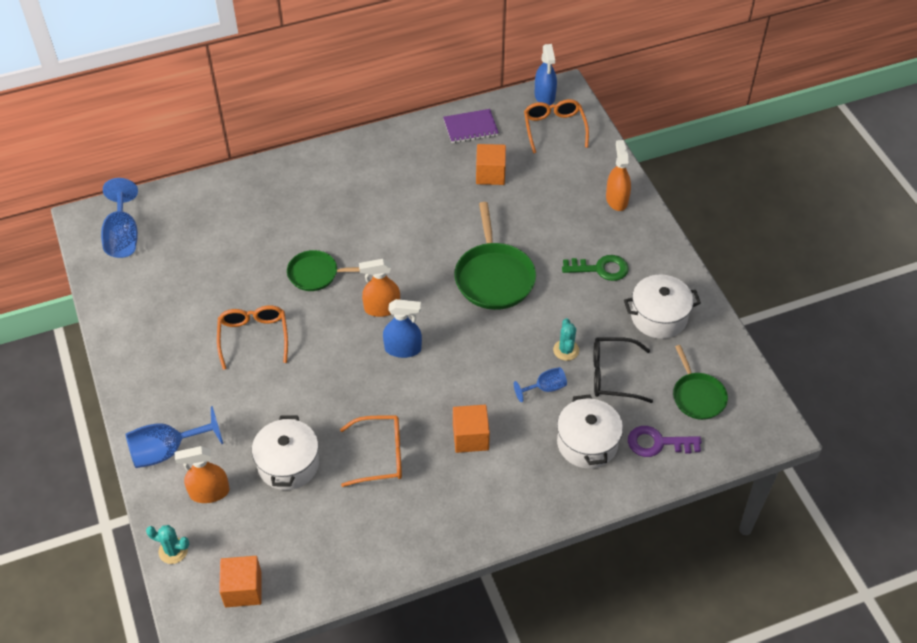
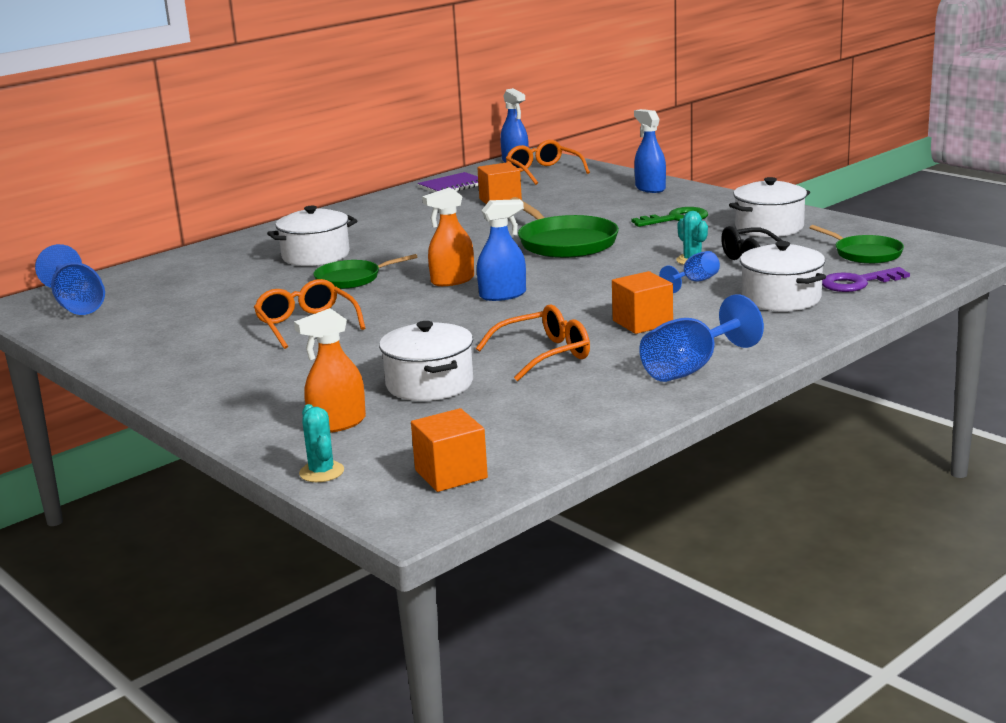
camera: 20 degrees left, 30 degrees down
(167, 451) = (251, 411): blue goblet -> blue goblet (690, 368)
(173, 551) = (321, 472): turquoise cactus -> turquoise cactus turned 75 degrees clockwise
(310, 221) = (316, 256): none -> white pot
(616, 199) = (650, 188): orange spray bottle -> blue spray bottle

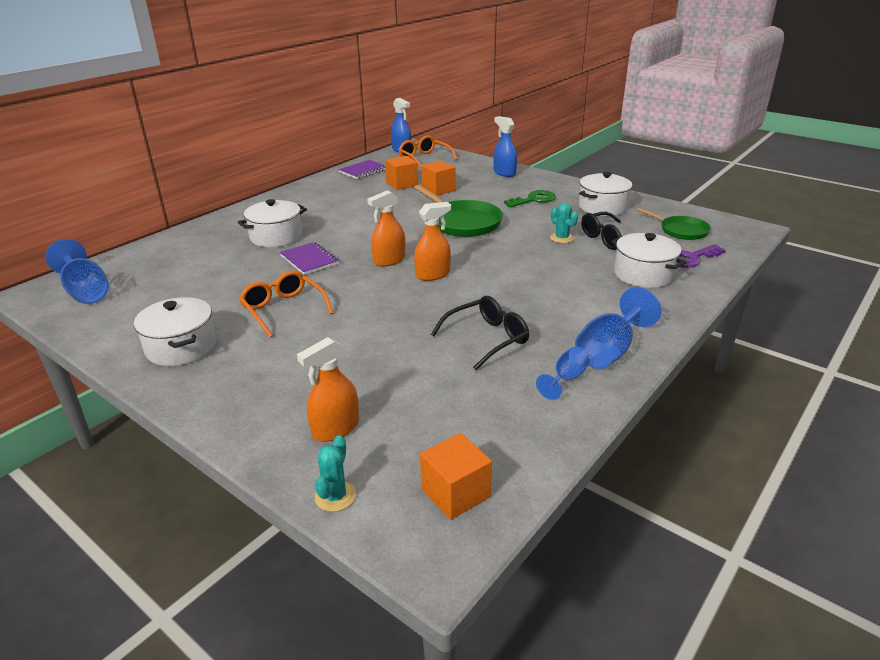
camera: 10 degrees left, 10 degrees up
(321, 472) = (335, 496): turquoise cactus -> turquoise cactus turned 45 degrees clockwise
(351, 279) = (309, 260): green pan -> purple notebook
(429, 384) = (403, 376): white pot -> white pot (181, 347)
(503, 295) = (433, 275): blue spray bottle -> orange spray bottle
(544, 354) = (487, 338): orange glasses -> black glasses
(642, 323) = (551, 302): orange cube -> orange cube (438, 189)
(695, 282) = (573, 259): blue goblet -> blue goblet (566, 379)

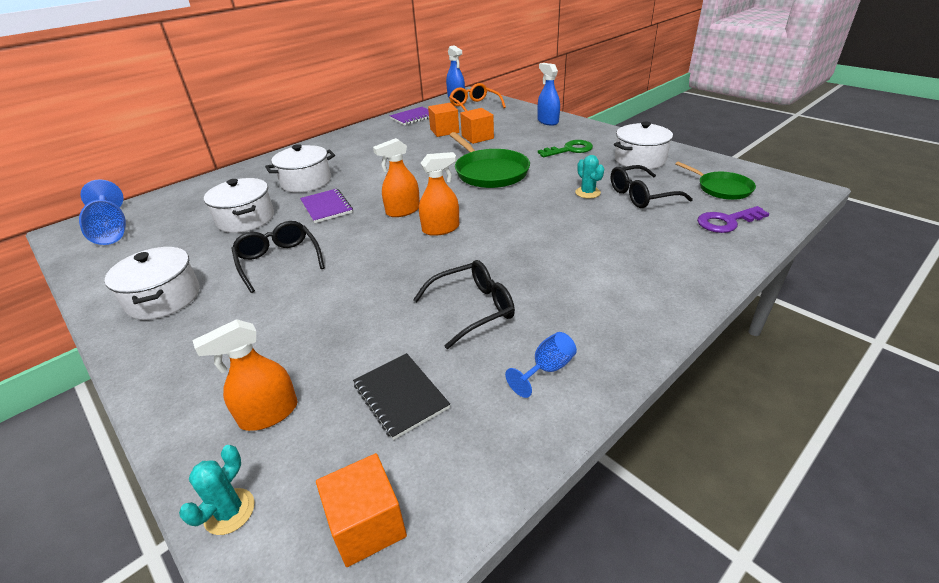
camera: 10 degrees right, 5 degrees up
(283, 309) = (278, 261): orange glasses -> black glasses
(448, 407) = (400, 396): none -> black notebook
(609, 351) = (607, 335): blue goblet -> none
(643, 275) = (668, 239): white pot -> white pot (246, 219)

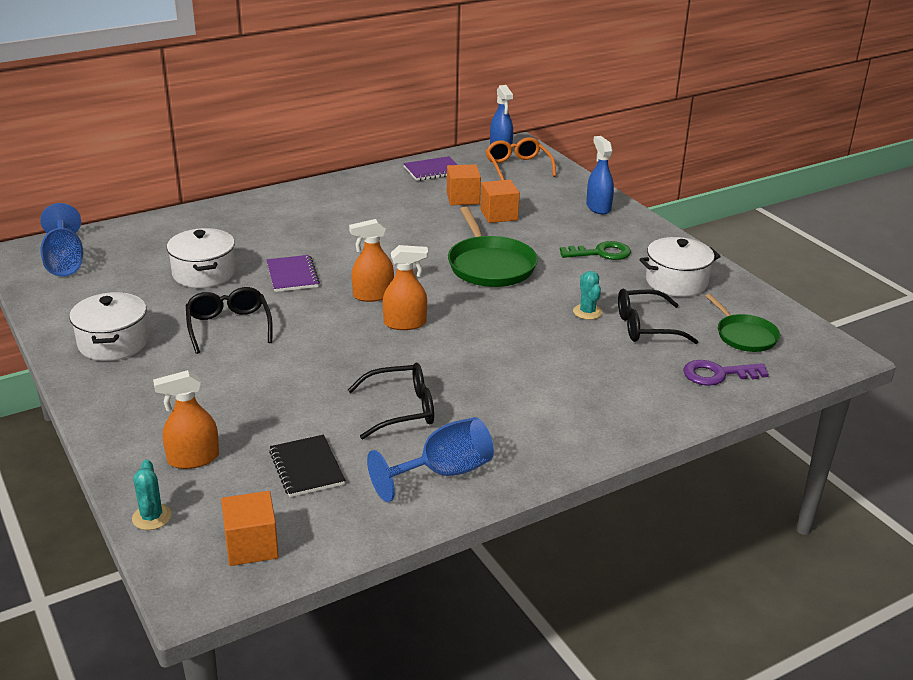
camera: 10 degrees right, 5 degrees down
(229, 511) = (151, 517): turquoise cactus -> turquoise cactus turned 45 degrees counterclockwise
(306, 182) = (278, 239): white pot -> none
(547, 369) = (443, 473): blue goblet -> blue goblet, size x1.74

